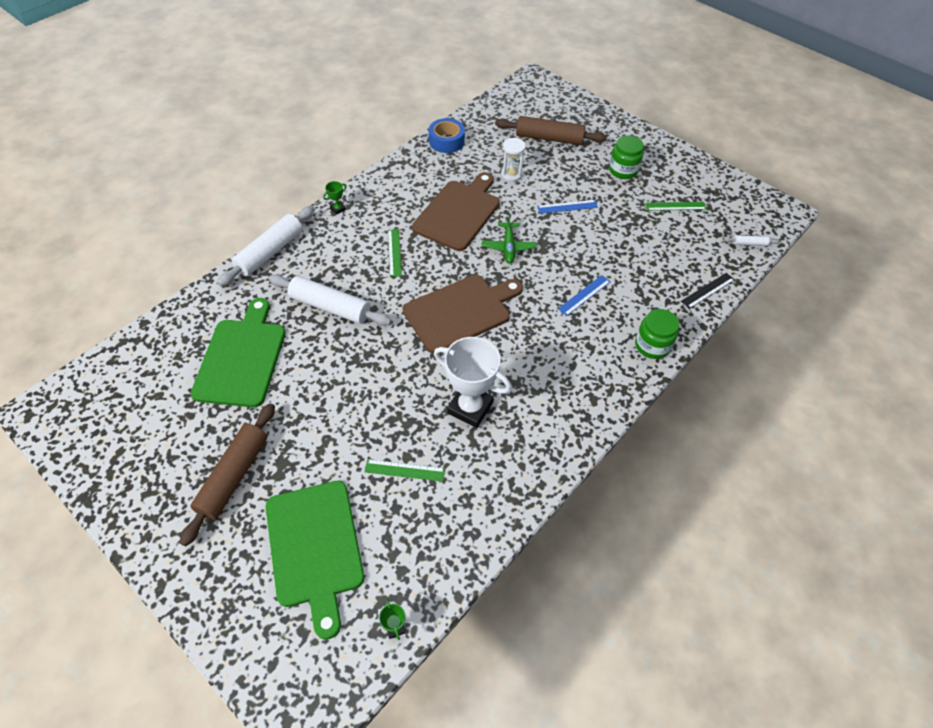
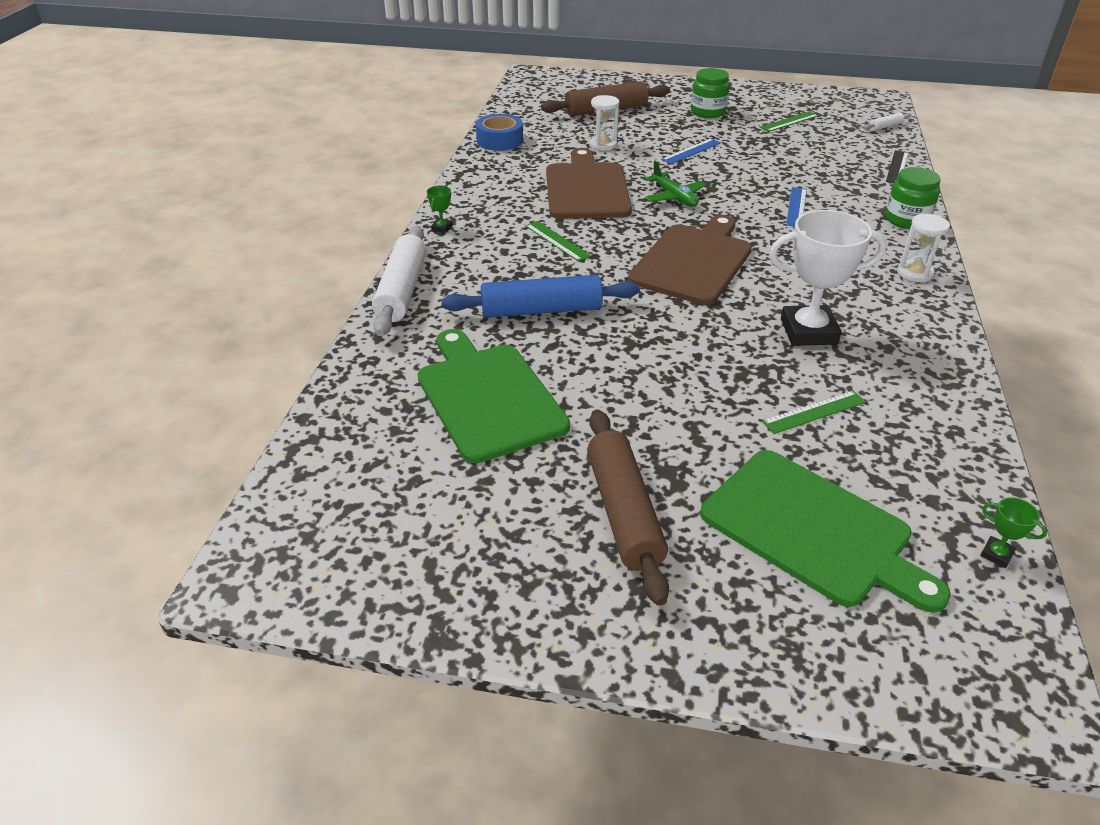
camera: 30 degrees left, 15 degrees down
(330, 307) = (541, 310): white rolling pin -> blue rolling pin
(599, 396) = (914, 273): none -> white hourglass

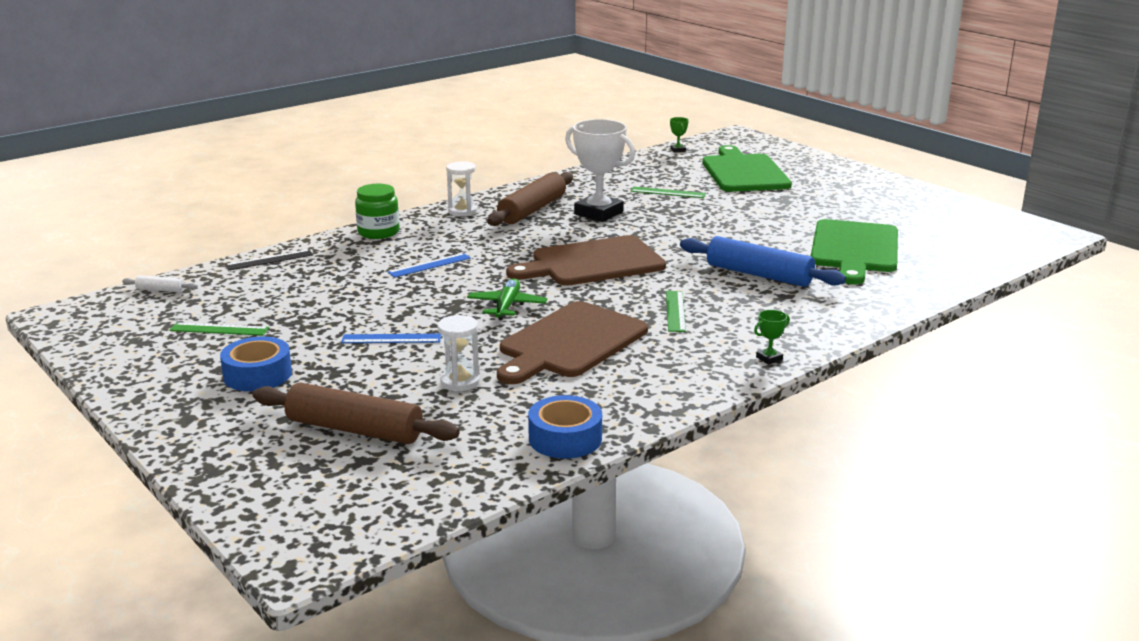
camera: 140 degrees left, 15 degrees down
(401, 290) = (861, 322): white rolling pin -> none
(624, 512) = (827, 198): brown rolling pin -> brown rolling pin (532, 210)
(708, 112) = (257, 375): green jar -> blue tape

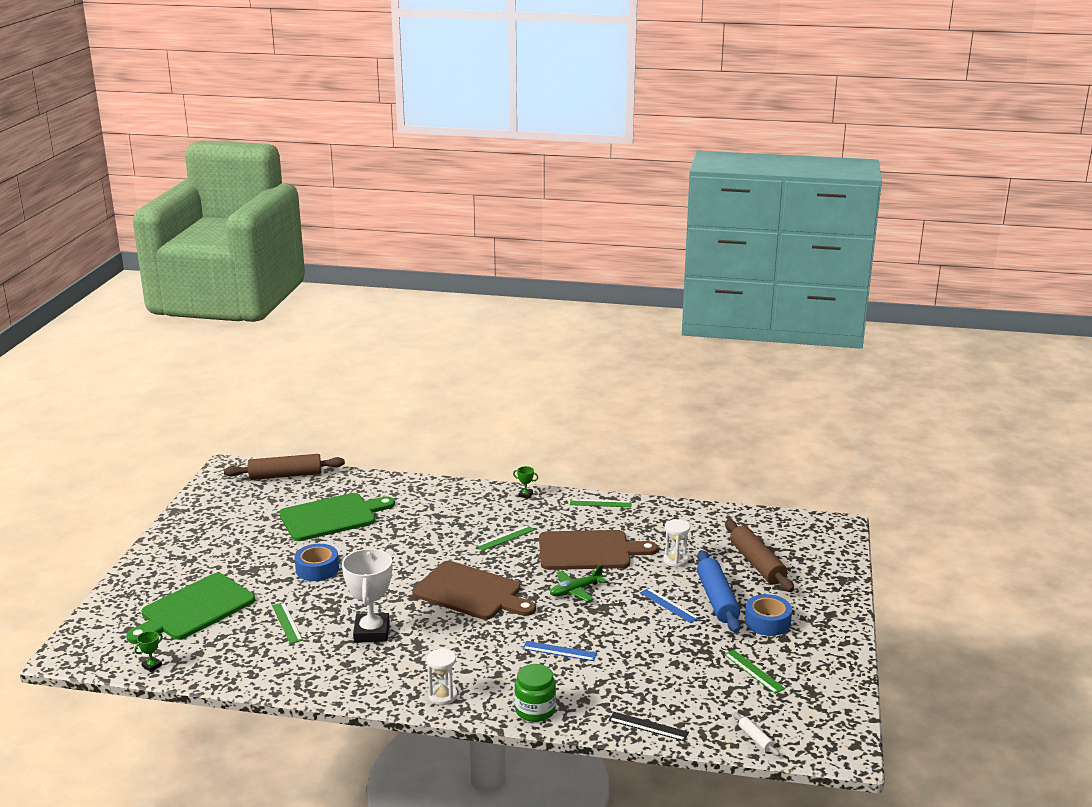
camera: 130 degrees left, 0 degrees up
(532, 210) = (400, 665): brown rolling pin -> brown rolling pin (285, 475)
(565, 438) = (676, 512): blue tape -> blue tape (317, 569)
(674, 397) = (600, 503): none -> green ruler
(759, 274) = (415, 532): blue rolling pin -> blue rolling pin (717, 599)

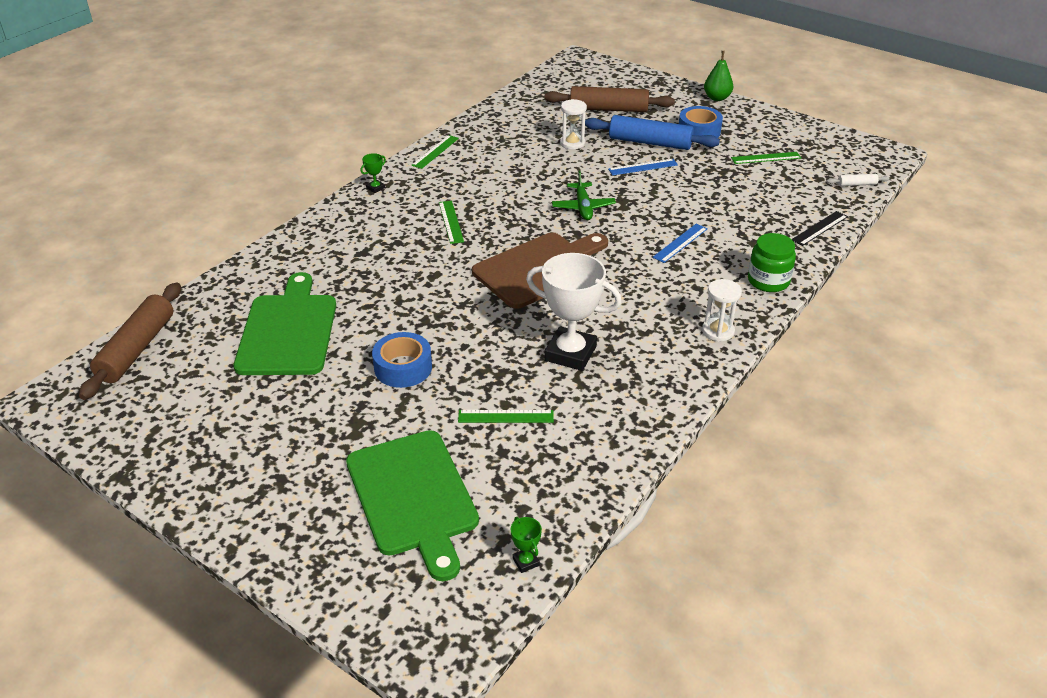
camera: 65 degrees left, 15 degrees up
(589, 551) = (518, 181): brown cutting board -> none
(848, 619) = (717, 98): none -> green pear

